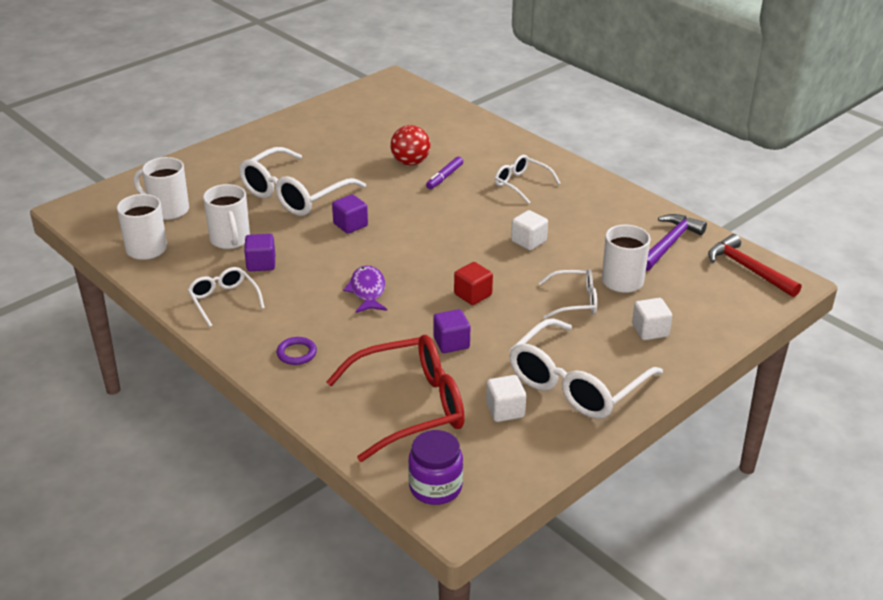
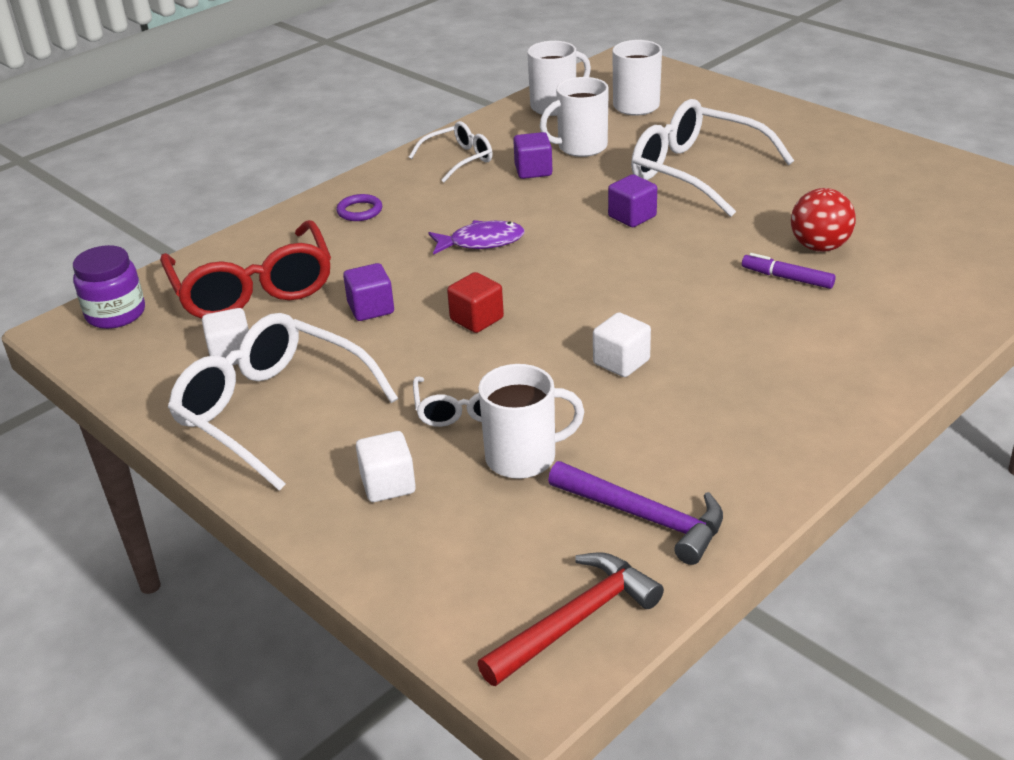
camera: 90 degrees right, 0 degrees up
(521, 184) = (795, 350): white glasses -> none

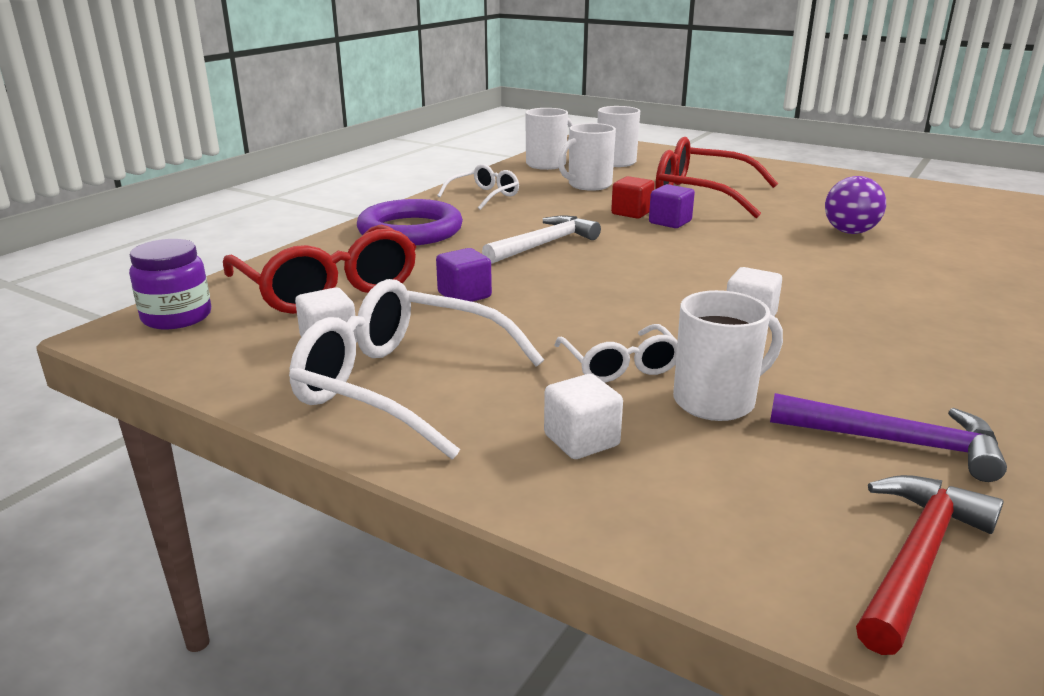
camera: 15 degrees left, 10 degrees down
(359, 211) = (410, 230): purple ring -> purple ring, size x2.33
(476, 319) = (579, 296): red cube -> red cube (631, 213)
(481, 242) = (544, 244): purple fish -> white hammer
(533, 170) = (557, 199): purple cube -> none
(696, 172) = (700, 195): white glasses -> red glasses
(787, 278) = (844, 252): purple marker -> none
(819, 247) = (850, 232): red ball -> purple ball

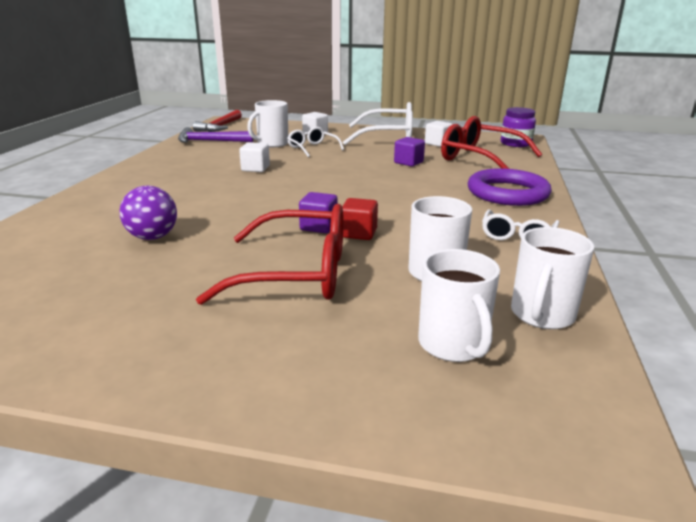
camera: 160 degrees right, 0 degrees up
(544, 244) = (401, 194): white hammer -> none

